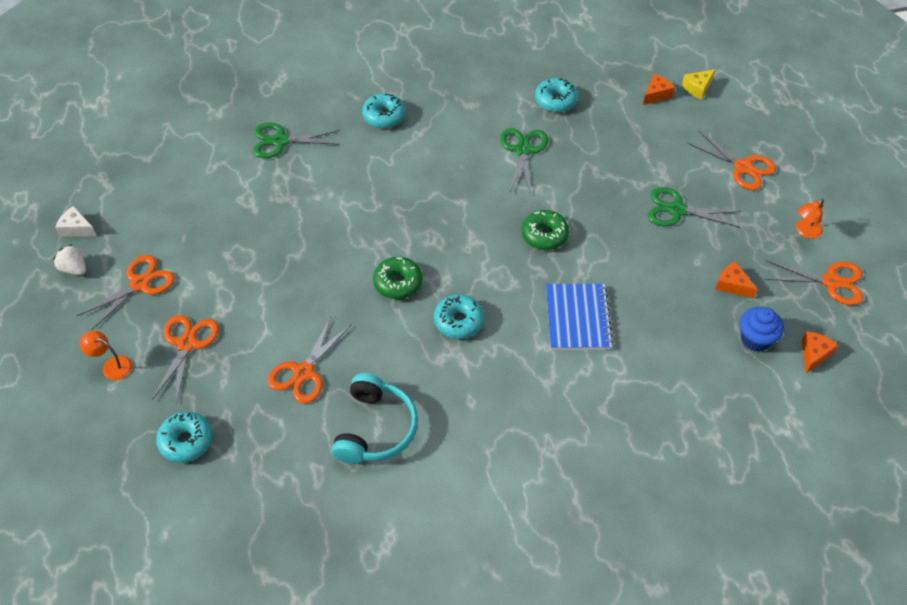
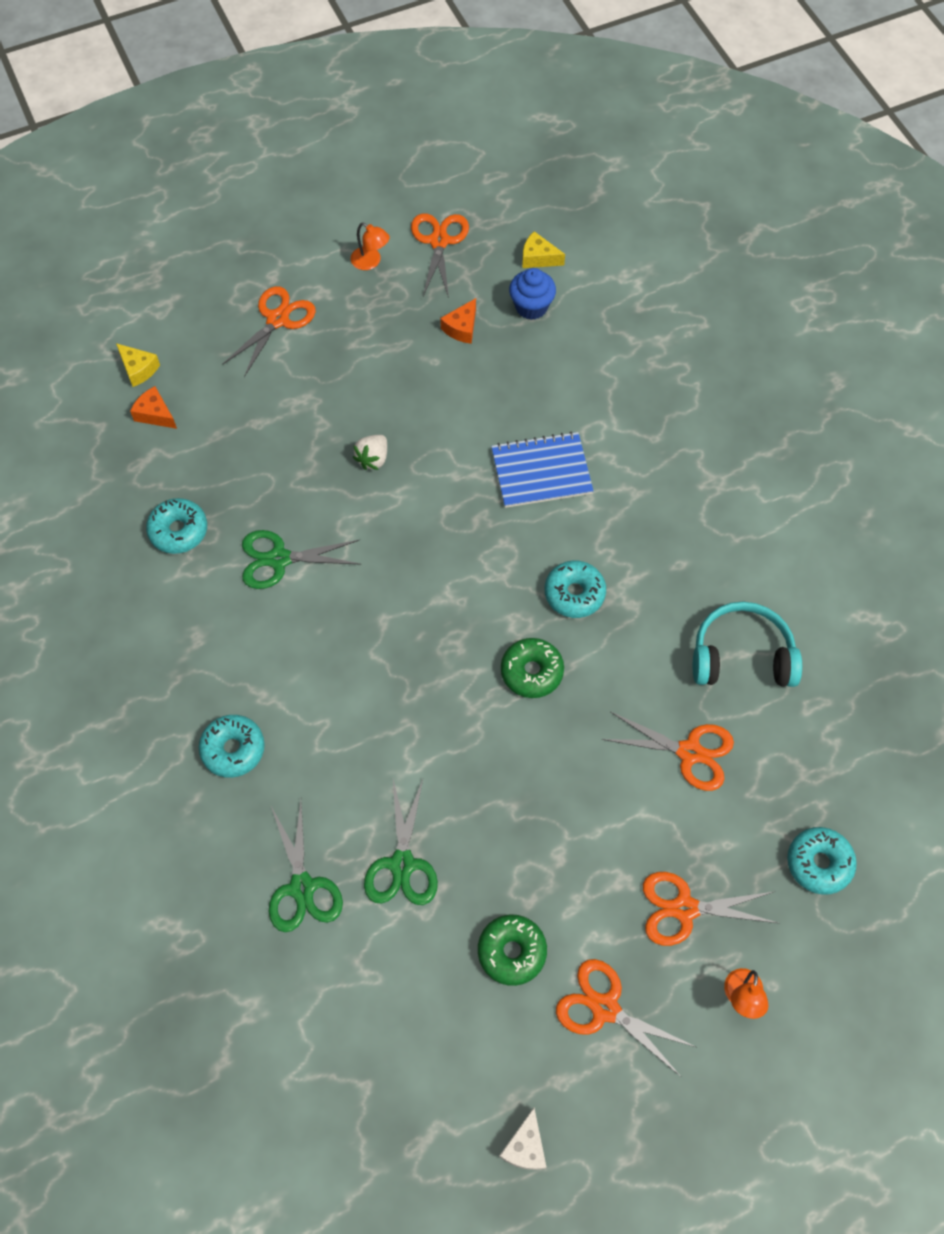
camera: 100 degrees left, 10 degrees up
(74, 269) = (599, 1118): white strawberry -> white strawberry (373, 459)
(544, 235) = (423, 518): green donut -> green donut (512, 952)
(676, 210) = (358, 384): green scissors -> green scissors (402, 865)
(814, 354) = (538, 258): orange cheese -> yellow cheese

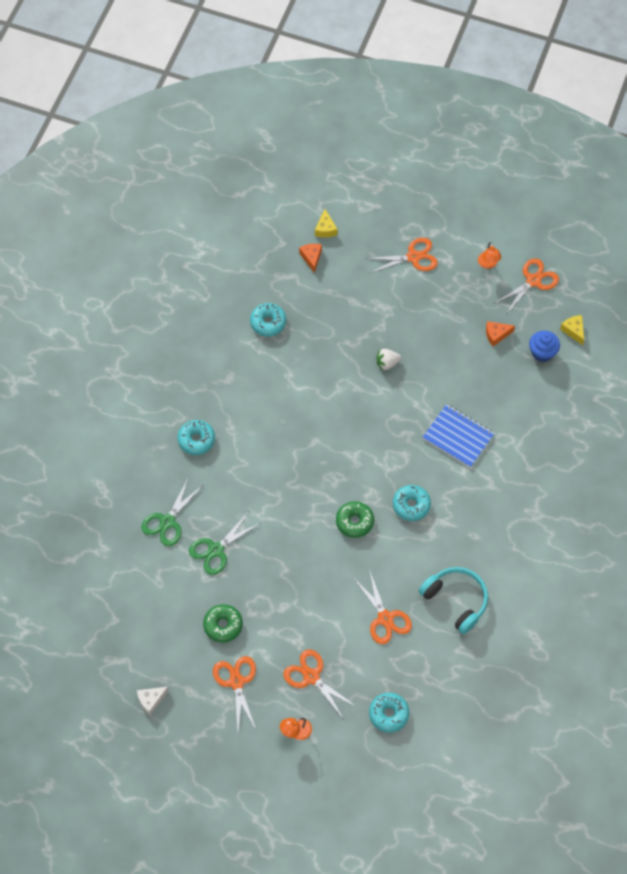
camera: 45 degrees right, 0 degrees up
(278, 559) = (298, 373): green scissors -> none

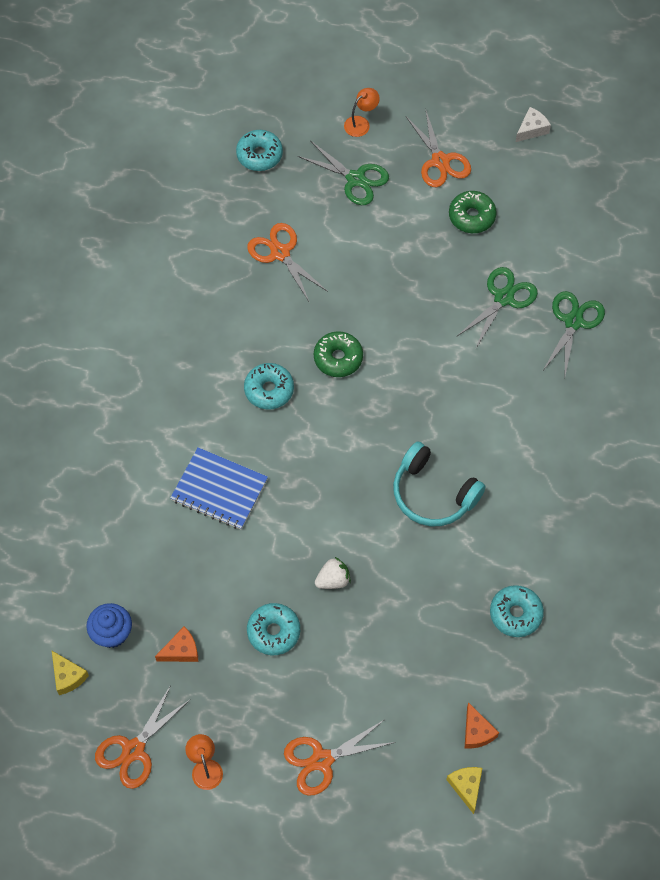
camera: 170 degrees right, 0 degrees up
(196, 440) = (568, 429): turquoise donut -> turquoise donut (273, 632)
(311, 676) = (356, 179): orange scissors -> green scissors
(456, 601) = (197, 285): turquoise headphones -> turquoise headphones (433, 493)

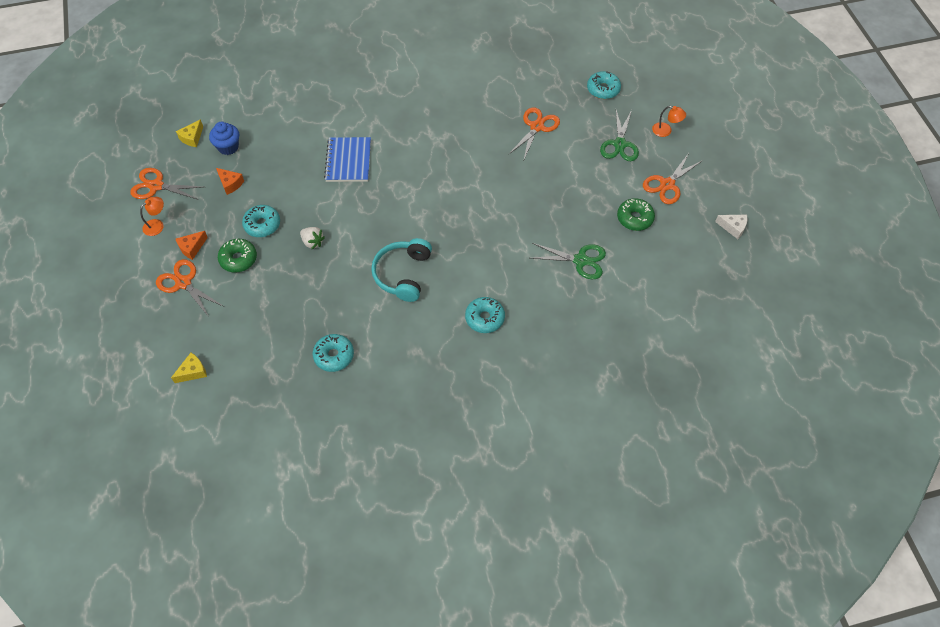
camera: 65 degrees right, 5 degrees down
(269, 390) = (432, 159): turquoise donut -> turquoise donut (484, 318)
(338, 358) = (476, 185): green donut -> green donut (238, 259)
(477, 732) = (235, 363): orange cheese -> orange cheese (192, 248)
(574, 321) = (588, 310): green scissors -> none

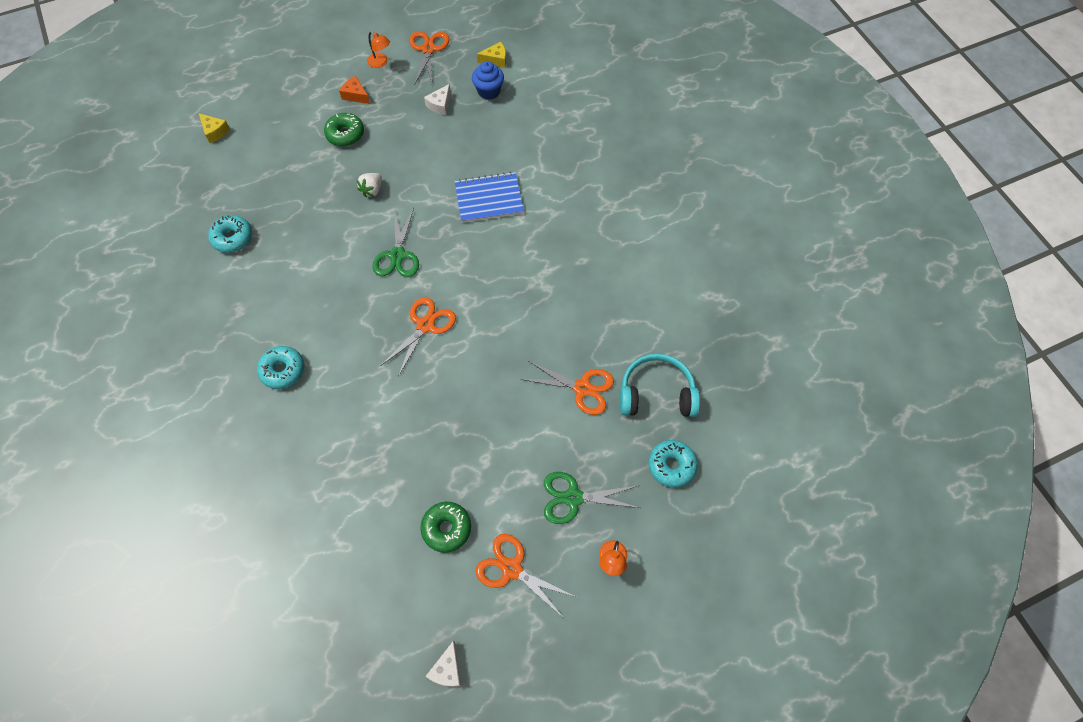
camera: 80 degrees right, 5 degrees up
(183, 283) = (314, 99): orange scissors -> orange scissors (426, 325)
(192, 138) = (495, 60): yellow cheese -> yellow cheese turned 150 degrees clockwise
(230, 184) = (440, 105): orange cheese -> white cheese
(262, 225) = (390, 143): turquoise donut -> none
(403, 274) = (337, 280): turquoise headphones -> turquoise headphones (656, 394)
(581, 260) = (372, 467): green scissors -> green scissors (397, 255)

